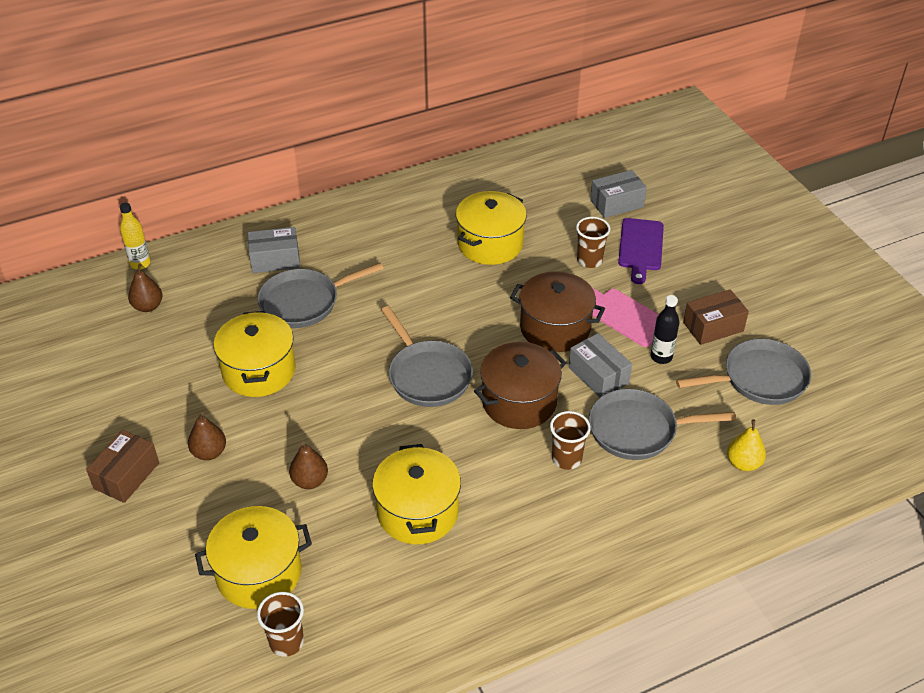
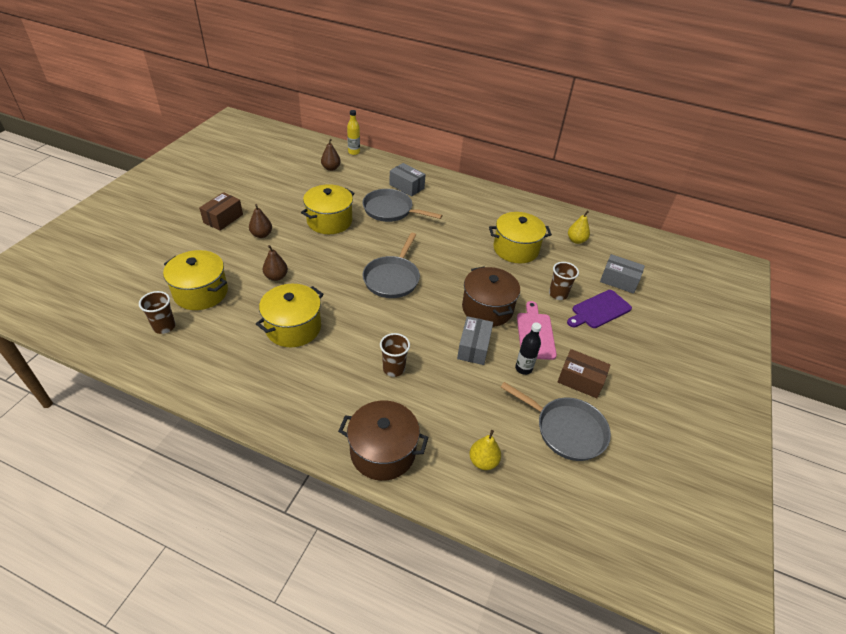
camera: 45 degrees right, 0 degrees up
(126, 475) = (223, 218): brown box -> brown box turned 45 degrees counterclockwise
(519, 401) = (414, 324): brown pot -> brown pot (383, 451)
(528, 189) = (576, 240): none -> yellow pear
(638, 430) = (452, 390): grey pan -> none

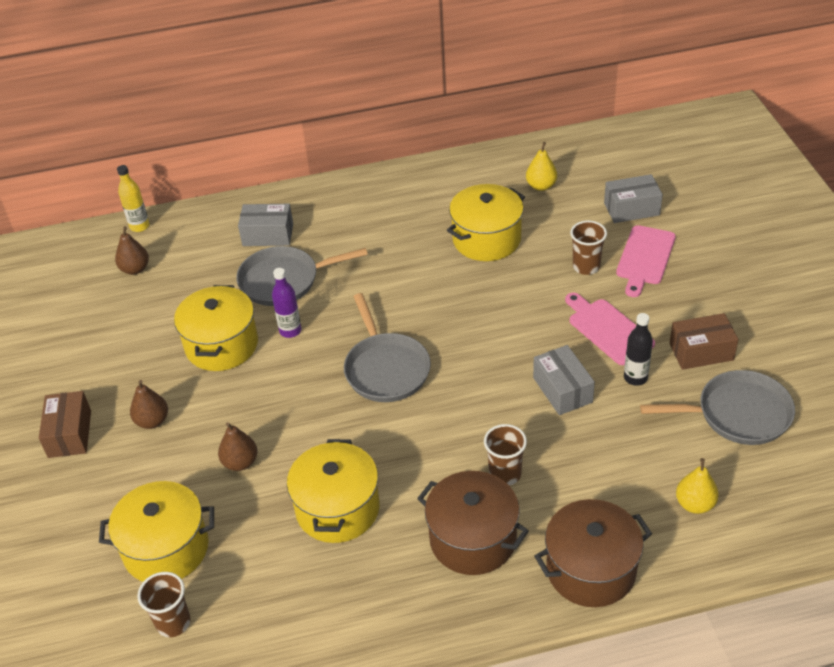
camera: 30 degrees left, 0 degrees up
(367, 233) = (290, 331): none -> purple bottle
(487, 308) = (530, 334): brown pot -> brown pot (473, 539)
(599, 310) = (645, 258): purple cutting board -> pink cutting board

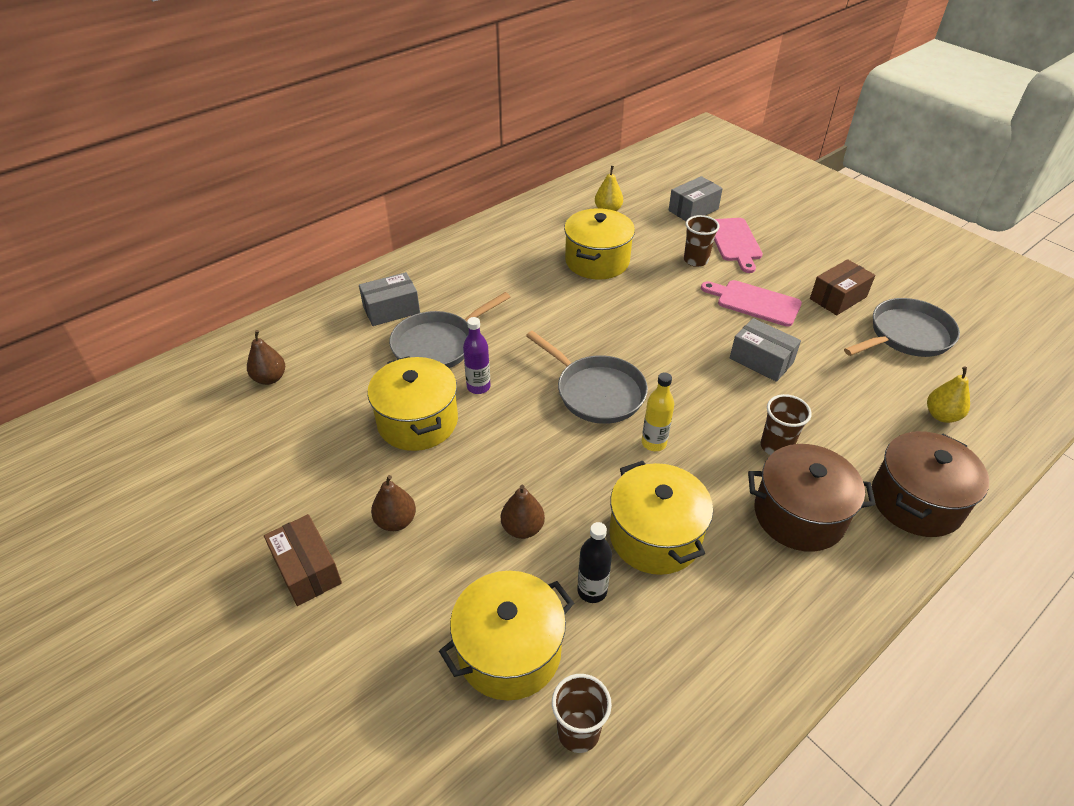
camera: 30 degrees left, 0 degrees up
(139, 226) = (247, 337): yellow bottle -> yellow bottle (654, 443)
(635, 378) = (808, 332): black bottle -> black bottle (592, 591)

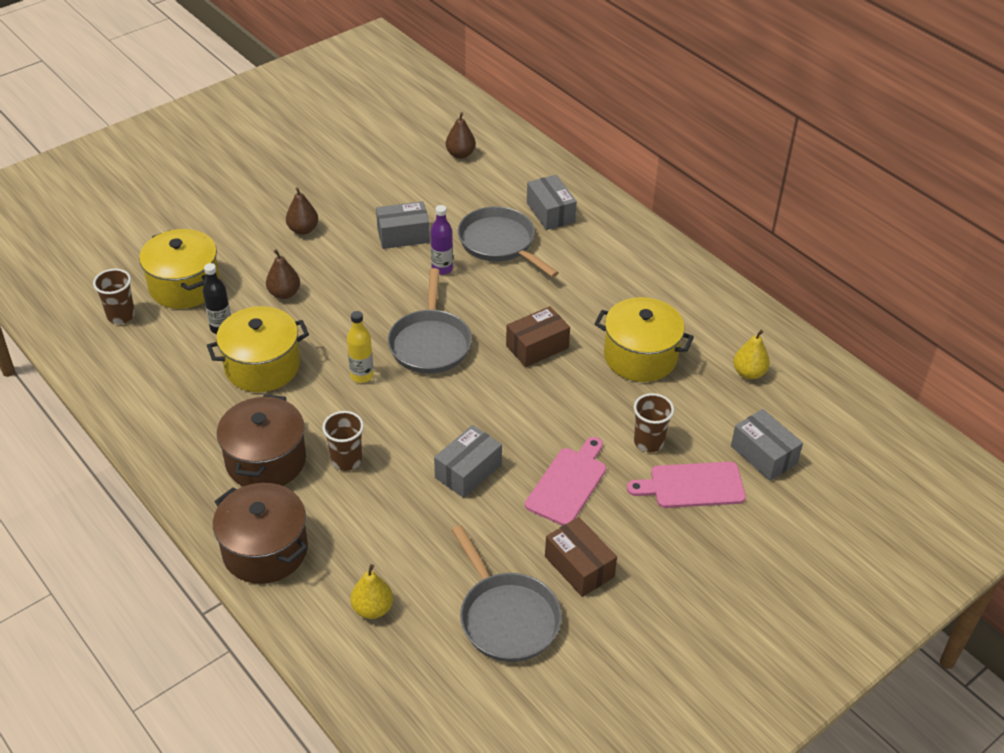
camera: 90 degrees right, 0 degrees up
(307, 569) = (270, 193): brown box -> brown box (537, 347)
(417, 421) = (403, 235): yellow pot -> grey box
(596, 392) = (430, 343): grey pan -> grey pan turned 45 degrees counterclockwise

